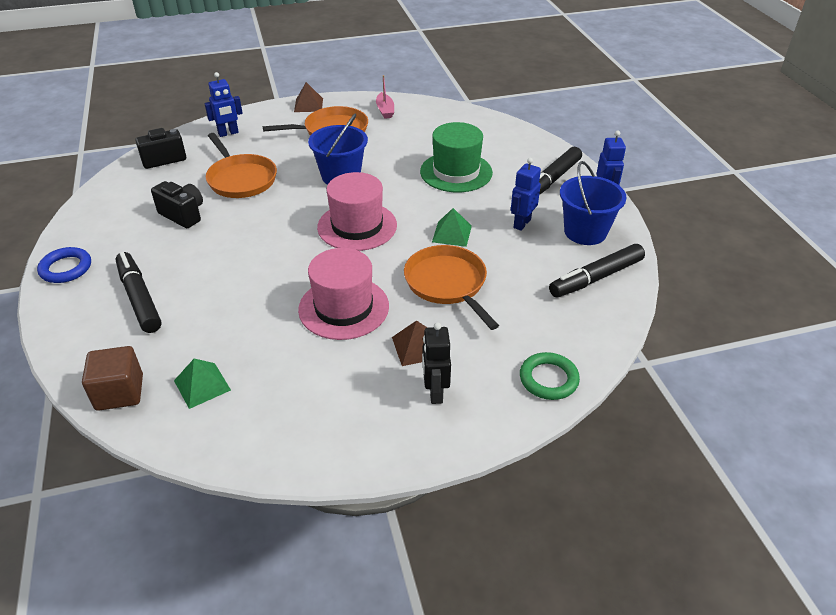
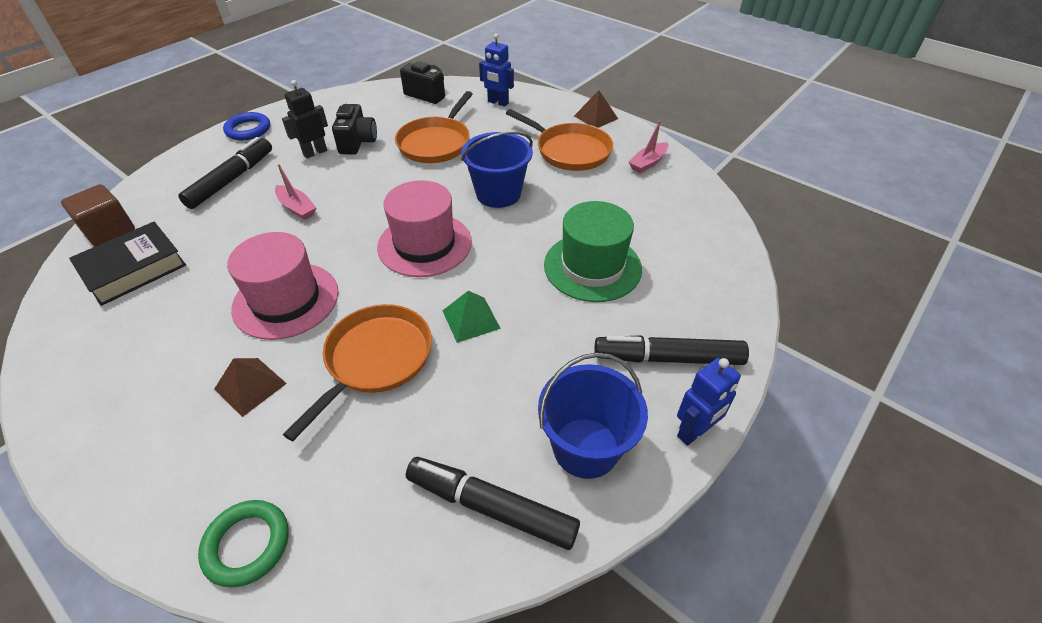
camera: 55 degrees right, 5 degrees up
(202, 385) = (134, 269): green pyramid -> black book
(233, 272) = (297, 208): none -> pink boat
(435, 392) = (180, 438): black robot -> black robot (315, 152)
(521, 223) = (545, 372): blue robot -> none

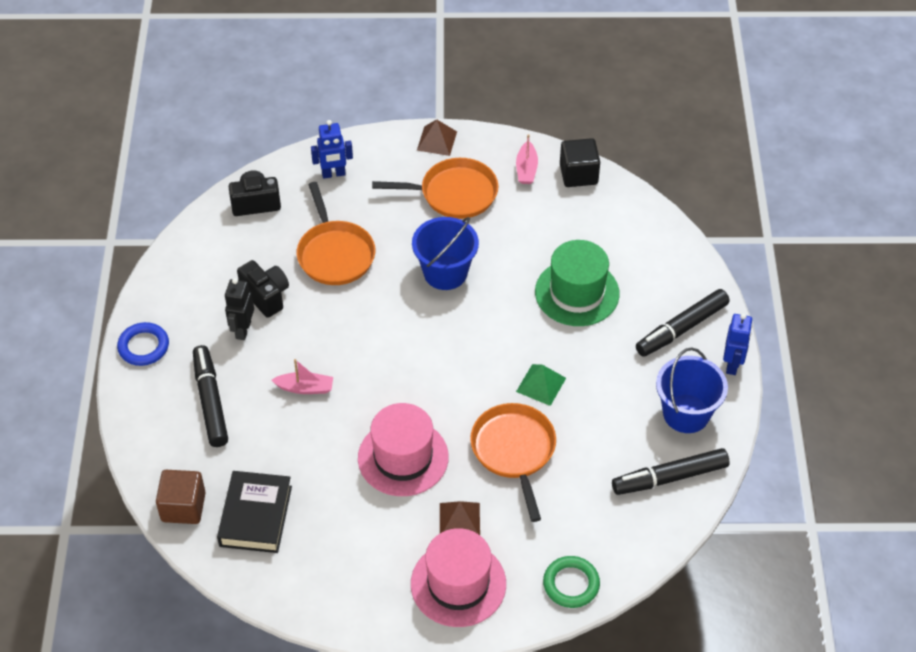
camera: 40 degrees left, 5 degrees up
(424, 244) = (444, 352): pink hat -> pink hat (458, 584)
(691, 186) = (578, 174): none -> black cube

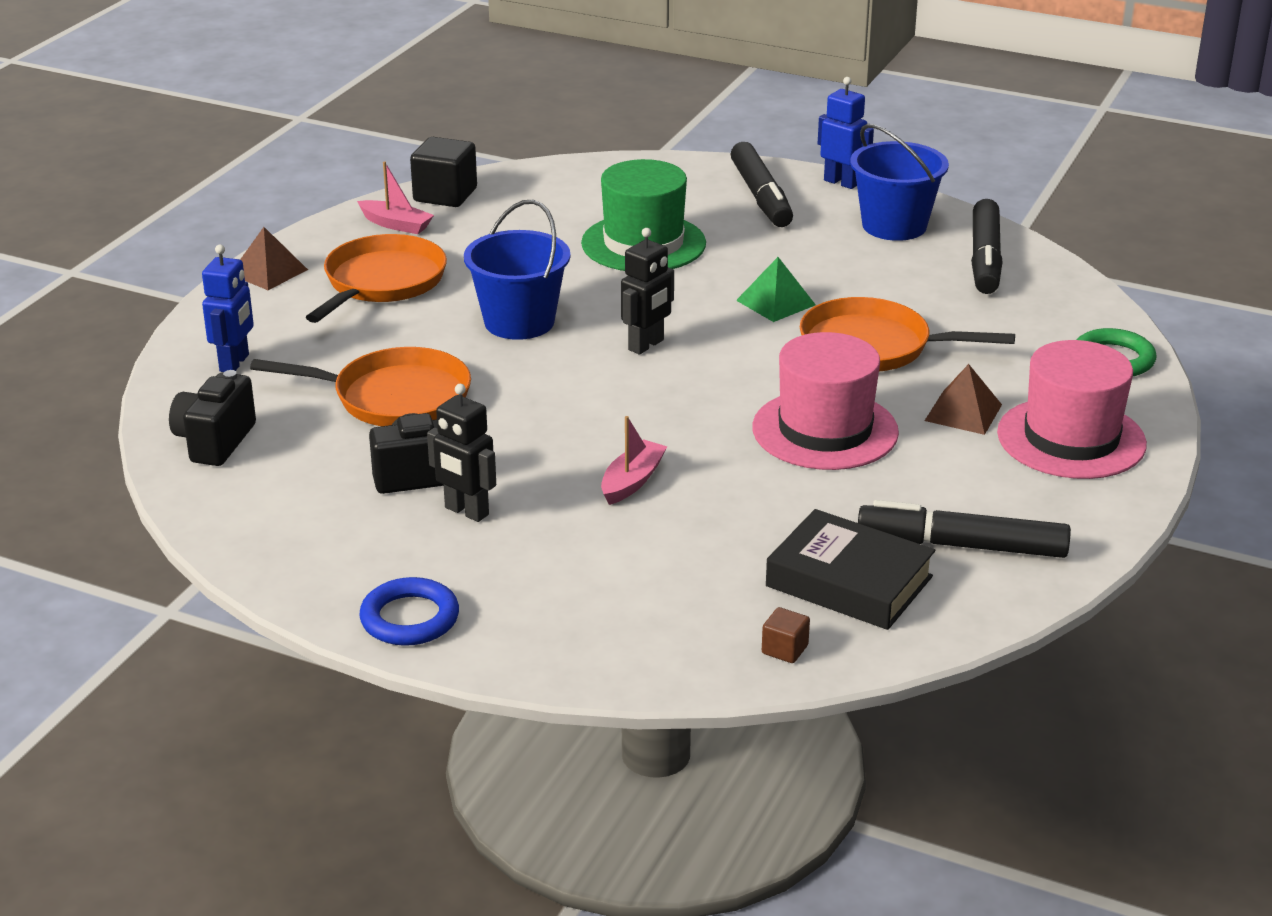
camera: 65 degrees left, 20 degrees down
(183, 507) = (784, 649): brown cube -> brown cube, size x0.50
(210, 401) = (587, 575): black marker -> black marker (963, 546)
(452, 340) = (646, 345): none -> black robot

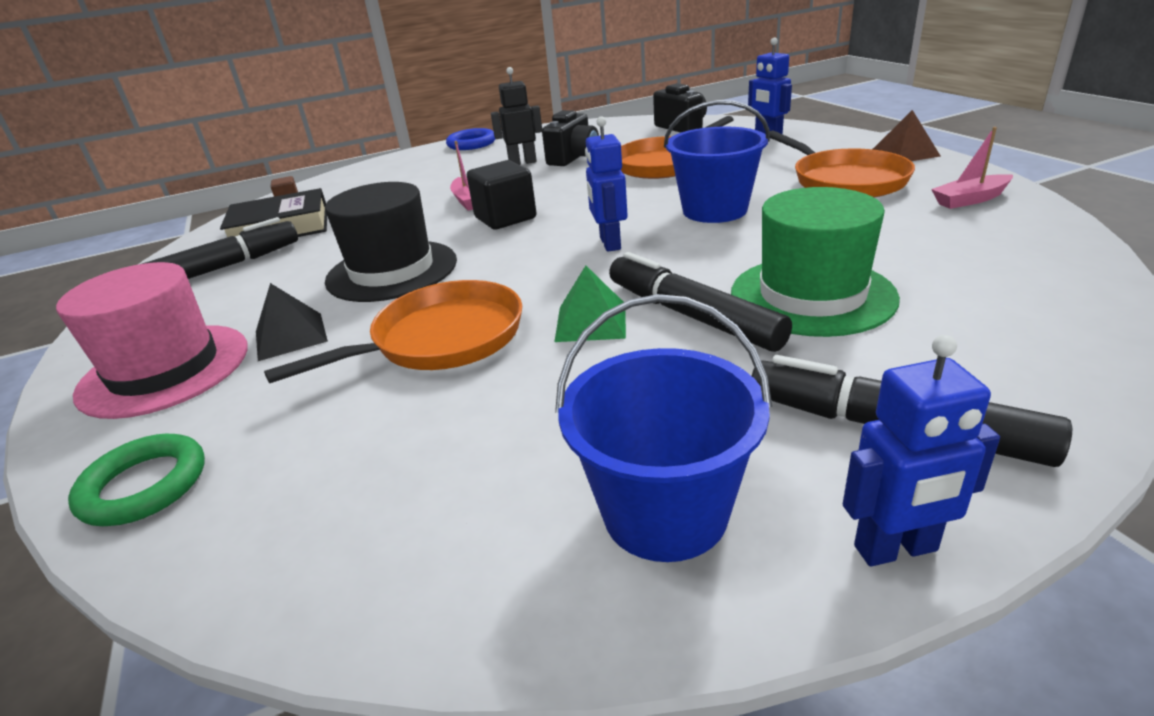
camera: 135 degrees right, 0 degrees up
(445, 195) = (1040, 229): black cube -> black cube (505, 218)
(646, 345) = (609, 243): black robot -> blue robot
(825, 430) = (392, 270): pink hat -> black hat
(963, 412) = (291, 336): brown pyramid -> black pyramid
(985, 258) = (459, 547): black marker -> black marker (692, 316)

